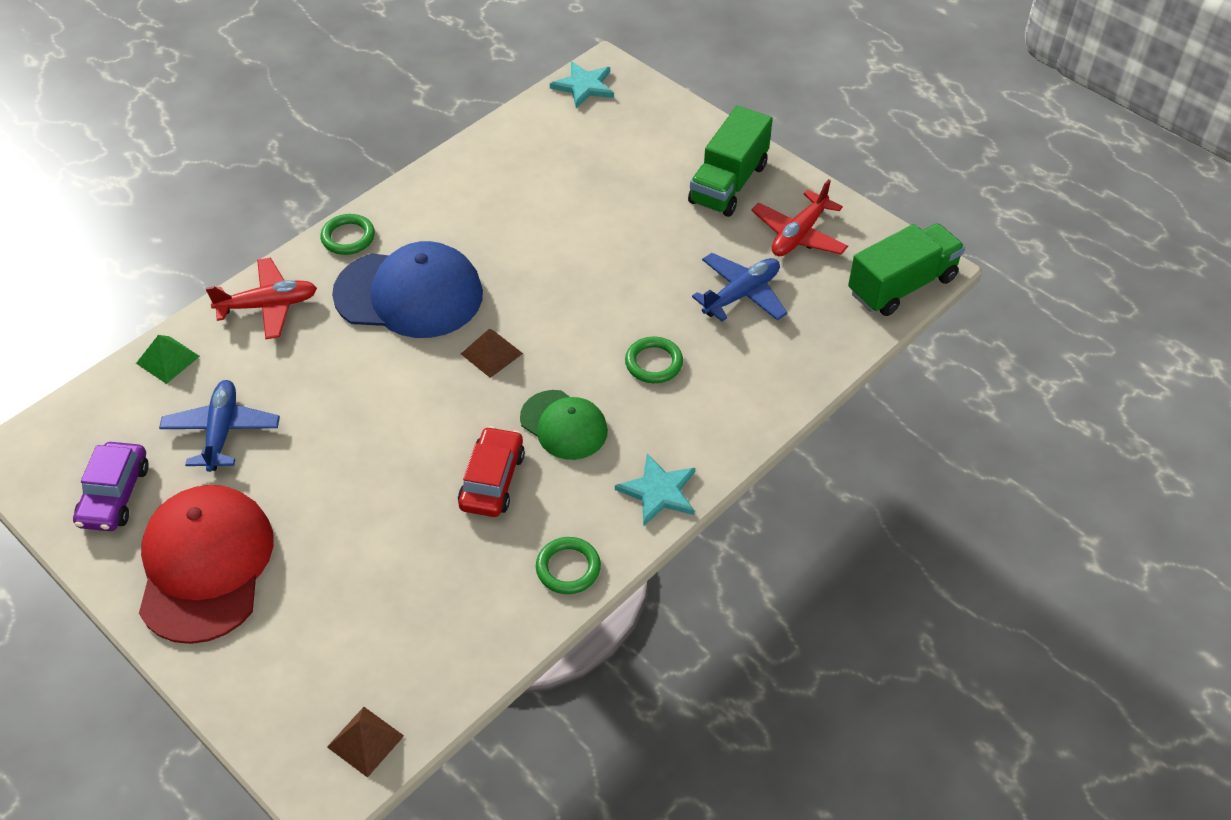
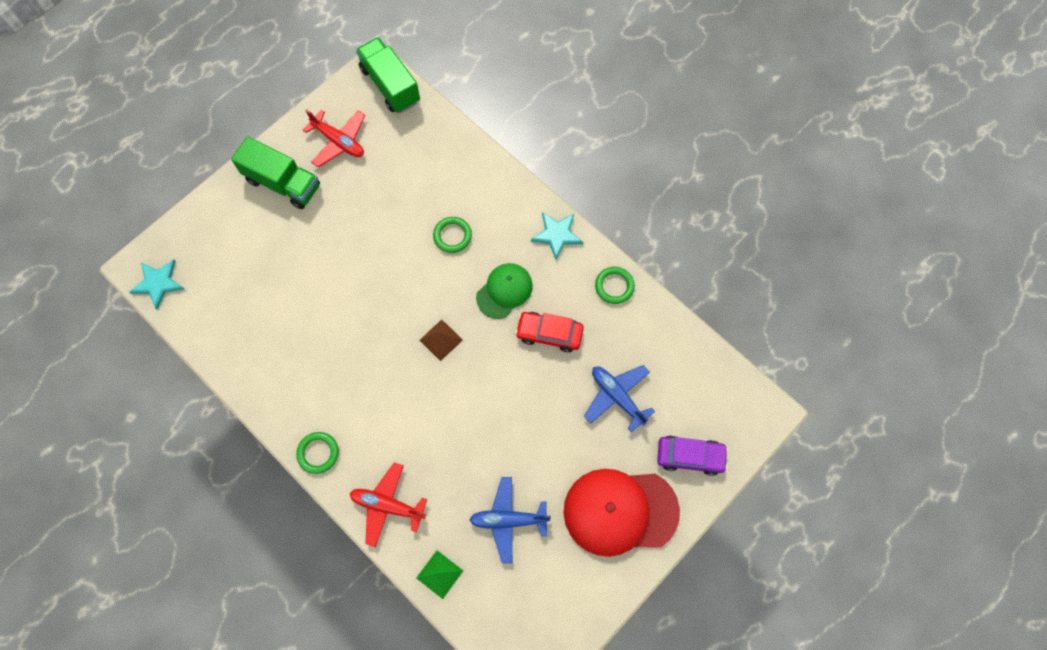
camera: 90 degrees left, 20 degrees up
(114, 495) = (564, 587): purple car -> purple car (690, 456)
(268, 305) = (387, 505): red plane -> red plane turned 60 degrees counterclockwise
(365, 741) = (735, 394): brown pyramid -> none
(409, 294) = (381, 401): blue cap -> none
(741, 295) = (393, 180): blue plane -> blue plane (617, 397)

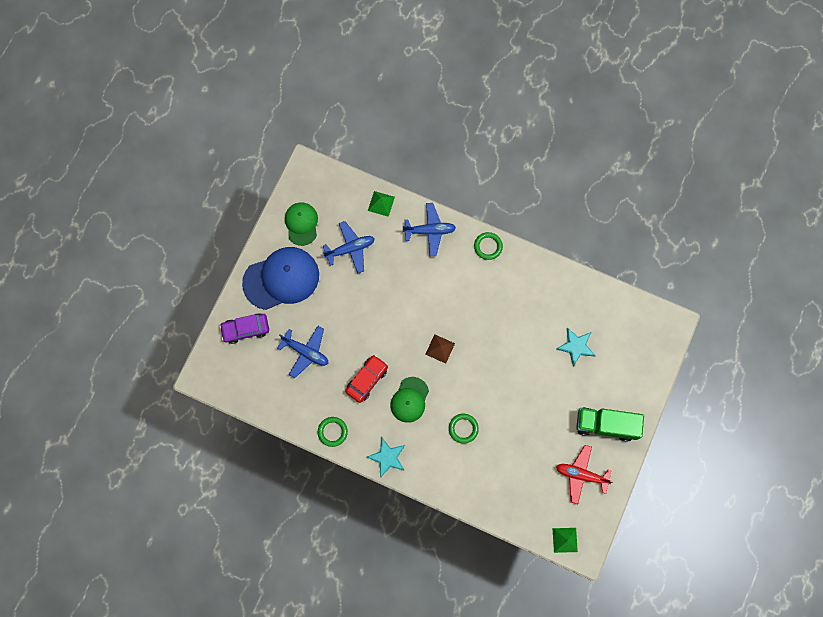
camera: 160 degrees right, 5 degrees up
(158, 283) = (652, 318): turquoise star -> turquoise star (576, 346)
(387, 505) = (429, 231): red plane -> blue plane
(390, 85) = (565, 540): green truck -> green pyramid
(549, 334) = (367, 380): red car -> red car turned 45 degrees counterclockwise
(566, 585) = (301, 224): none -> green cap
(620, 511) = (281, 279): red cap -> blue cap

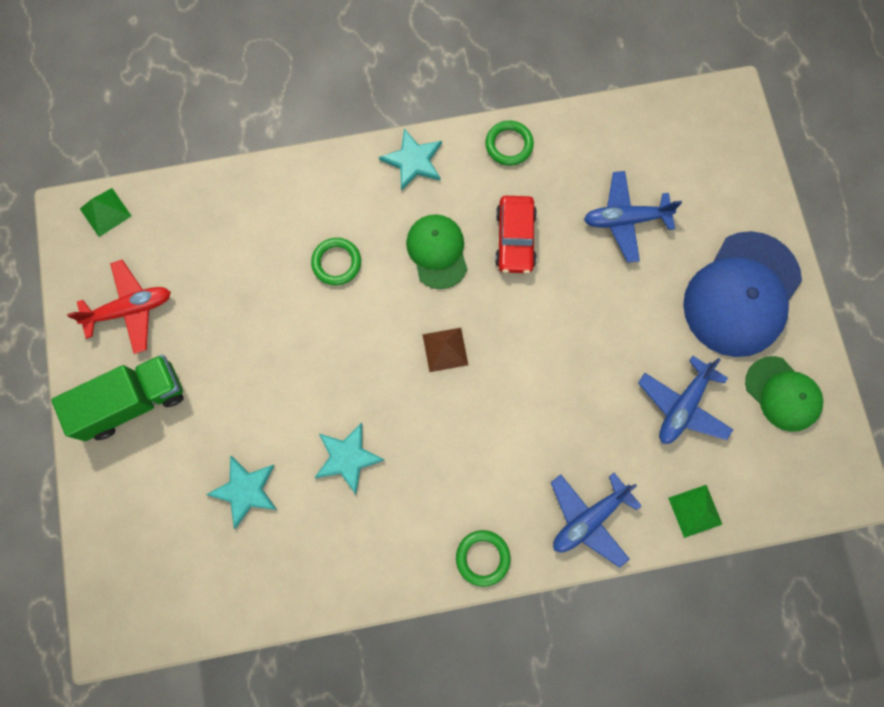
camera: 145 degrees right, 0 degrees up
(246, 329) = (729, 195): purple car -> none
(519, 329) = (347, 458): none -> turquoise star

